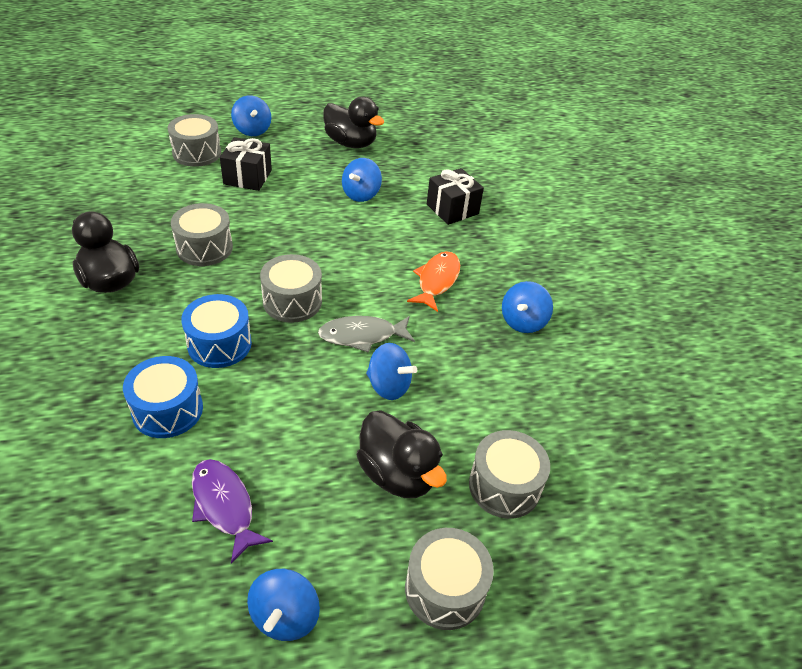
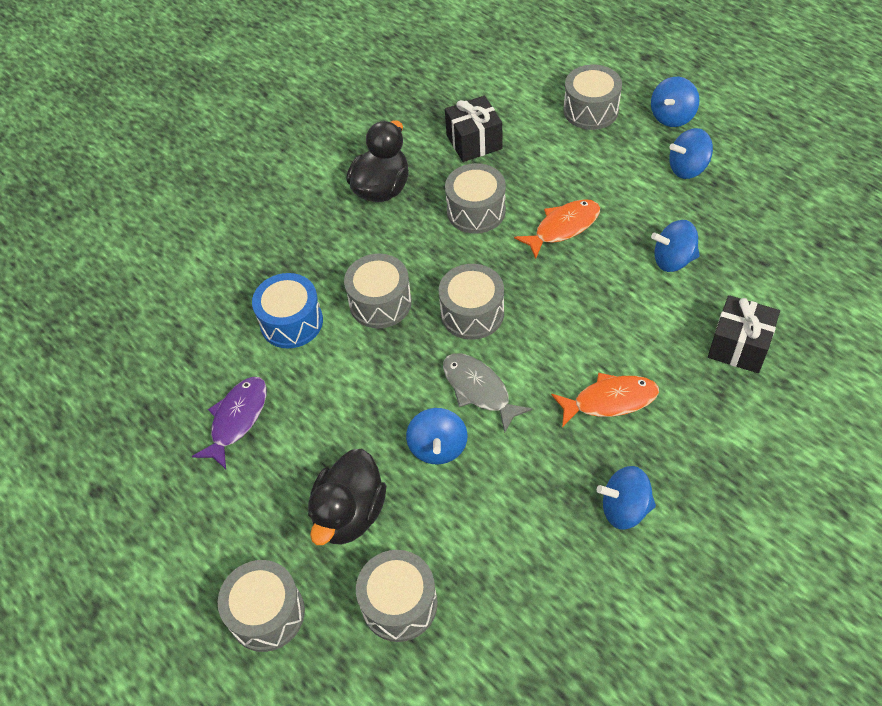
camera: 65 degrees right, 10 degrees up
(219, 344) = (380, 302): blue drum -> grey drum
(247, 177) = (599, 166): black gift -> black gift (474, 142)
(276, 220) = (563, 227): none -> orange fish
(285, 616) = (178, 519): blue spinning top -> blue spinning top (688, 168)
(351, 143) = (747, 196): black duck -> none

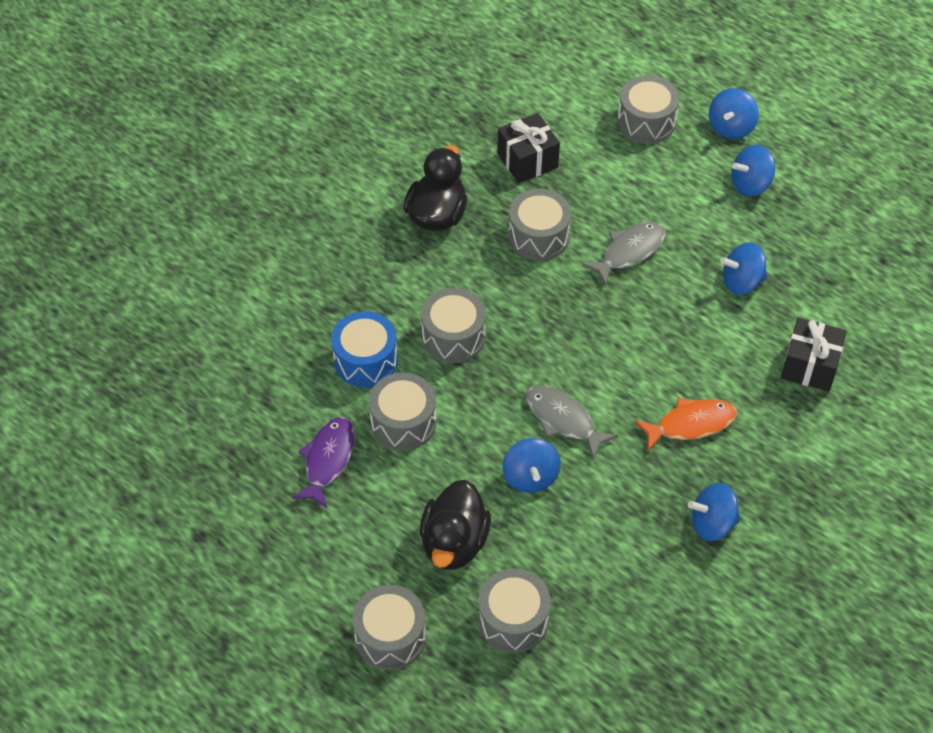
camera: 10 degrees left, 0 degrees up
(472, 313) = (547, 344): grey drum -> grey drum (403, 422)
(563, 227) = (629, 251): orange fish -> grey fish

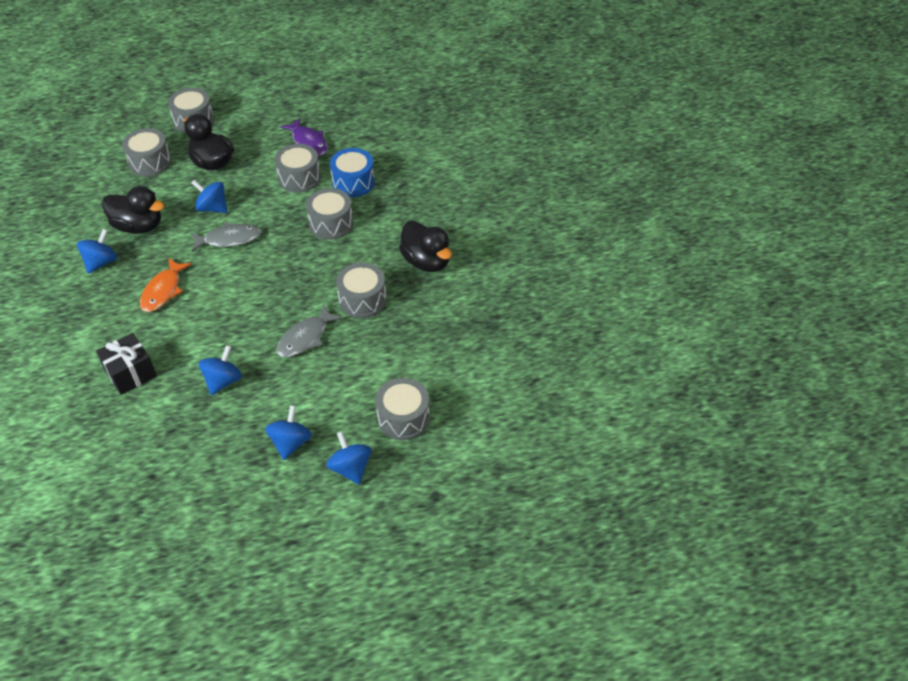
camera: 125 degrees right, 5 degrees down
(527, 160) = (429, 329): black gift -> none
(627, 533) = (138, 226): none -> black duck
(629, 251) = (305, 337): grey fish -> grey fish turned 45 degrees clockwise

